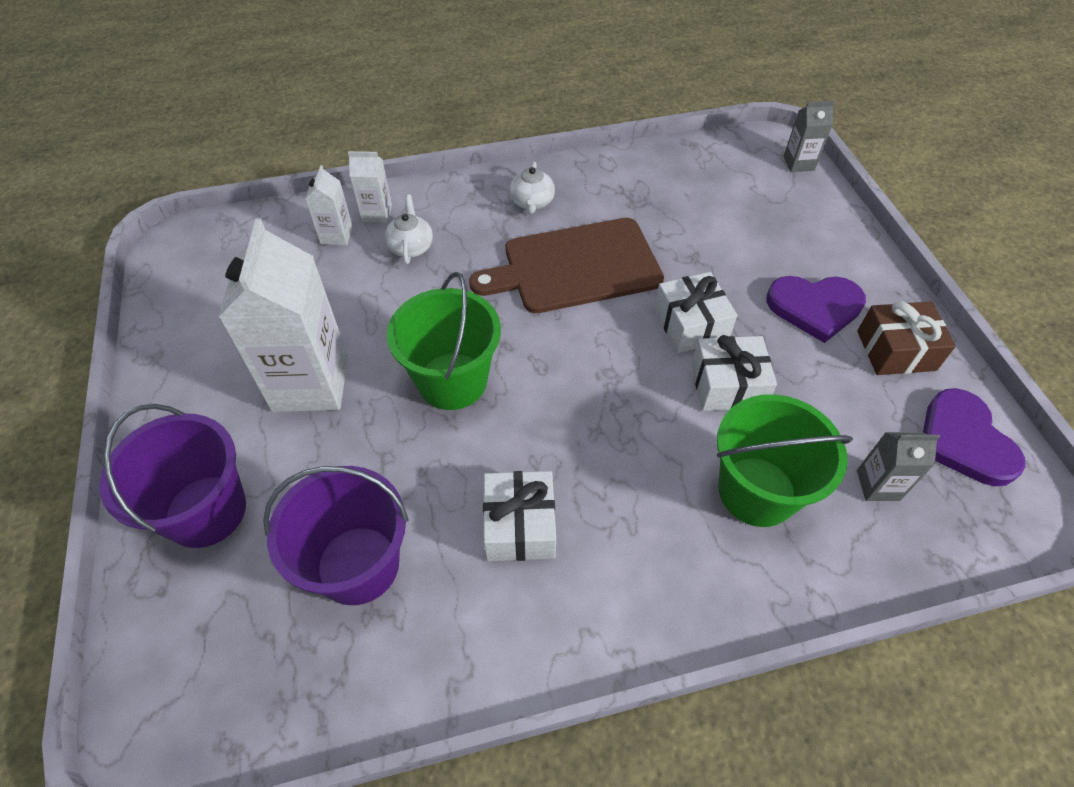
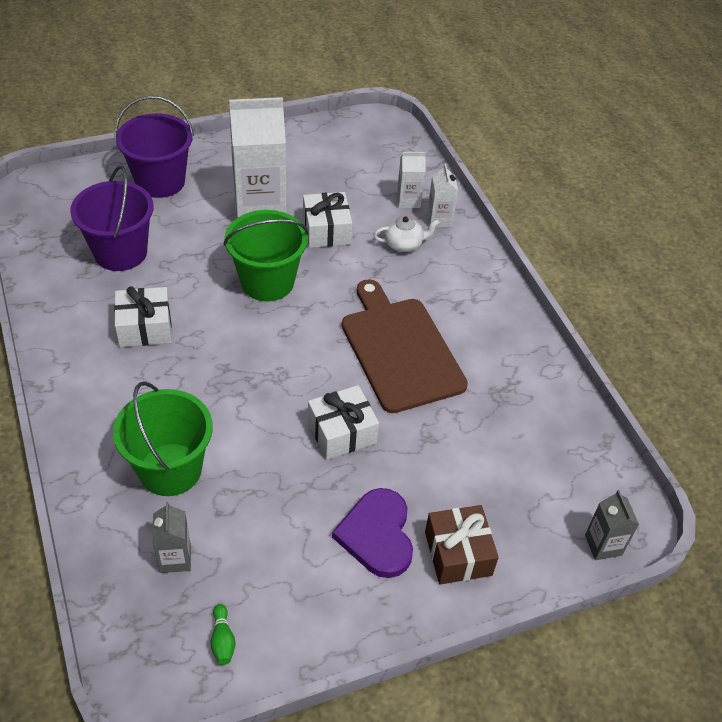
camera: 80 degrees right, 5 degrees down
(532, 202) = (477, 316): white teapot -> none
(727, 385) = (275, 456): white gift -> white gift (326, 230)
(896, 350) = (328, 599): brown gift -> brown gift (458, 553)
(964, 440) = (222, 640): purple heart -> green bowling pin

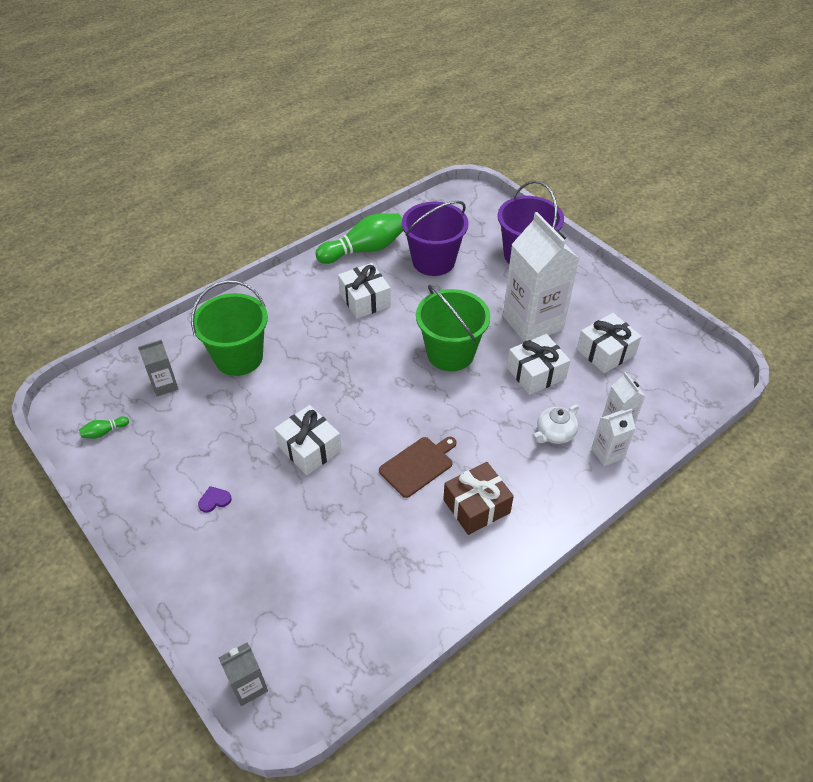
camera: 75 degrees right, 0 degrees up
(58, 305) = (364, 249): none -> green bowling pin
(324, 177) = (606, 352): none -> white gift
(377, 535) = (214, 500): purple heart -> purple heart, size x0.41
(400, 350) = (418, 465): brown cutting board -> brown cutting board, size x0.53
(404, 244) = (554, 434): white teapot -> white teapot turned 75 degrees clockwise
(458, 553) = (210, 563): brown gift -> brown gift (476, 506)

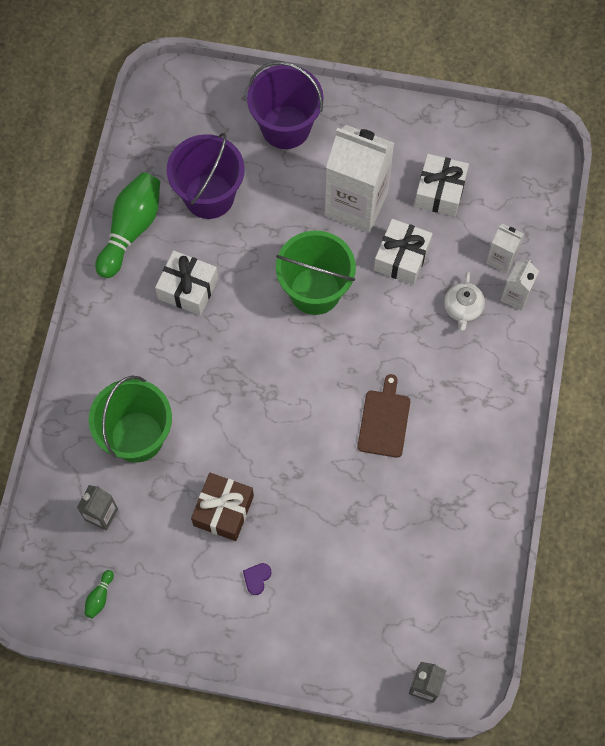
camera: 40 degrees left, 20 degrees up
(309, 448) = (286, 474): white gift -> none
(476, 506) = (458, 421): brown gift -> brown gift (223, 510)

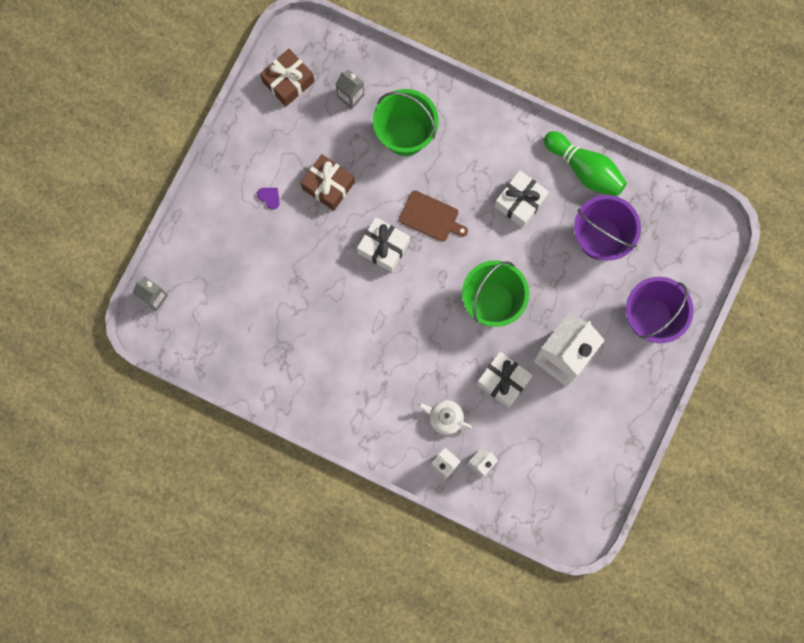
camera: 105 degrees right, 10 degrees up
(99, 597) = (288, 81): green bowling pin -> brown gift
(384, 421) = (366, 326): brown cutting board -> brown cutting board (431, 217)
(440, 192) = (556, 431): white gift -> white gift (383, 247)

